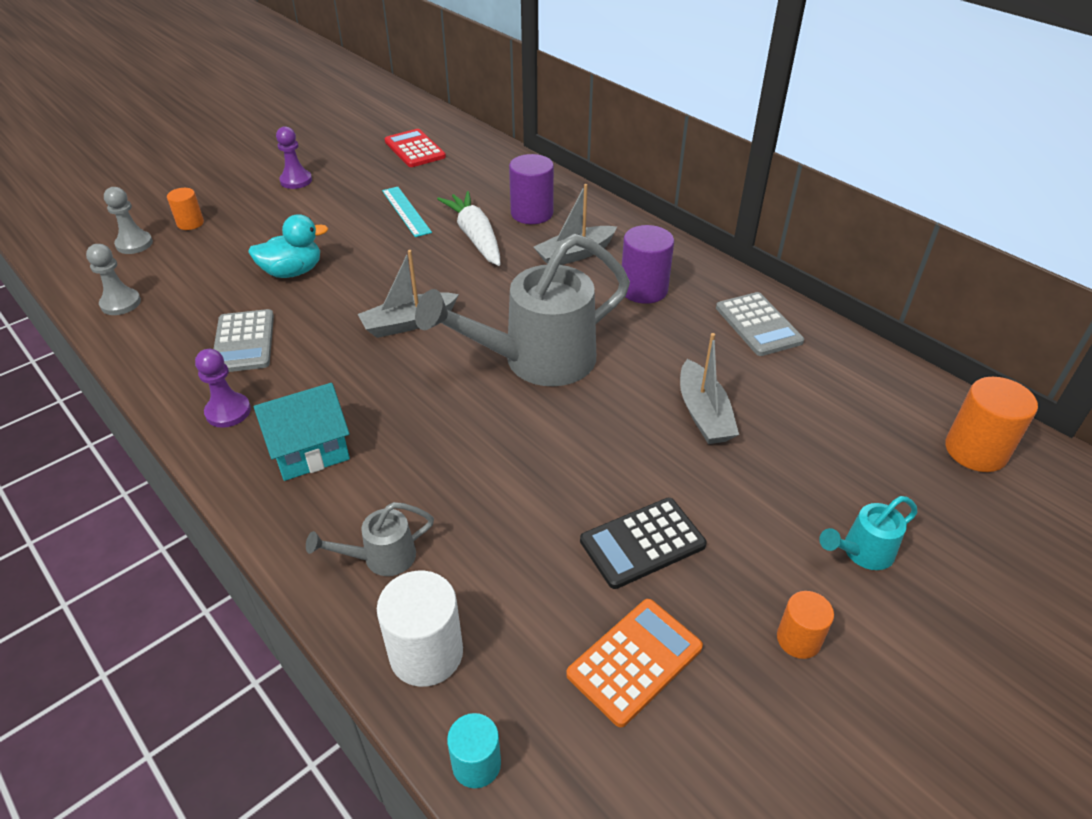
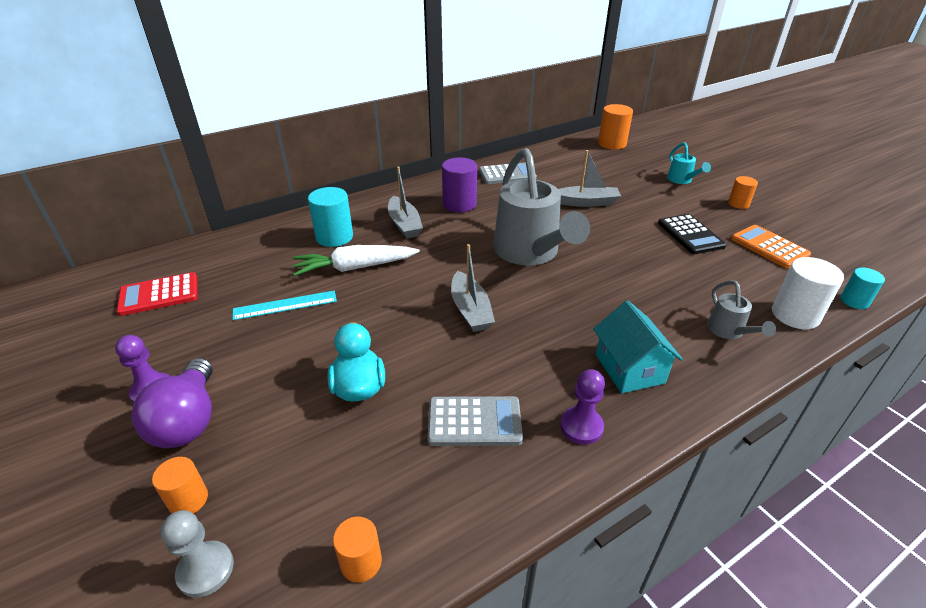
camera: 80 degrees left, 5 degrees down
(120, 303) = (361, 562): grey pawn -> orange cylinder
(263, 203) = (188, 420): none -> purple light bulb
(532, 213) = (334, 237): purple cylinder -> turquoise cylinder

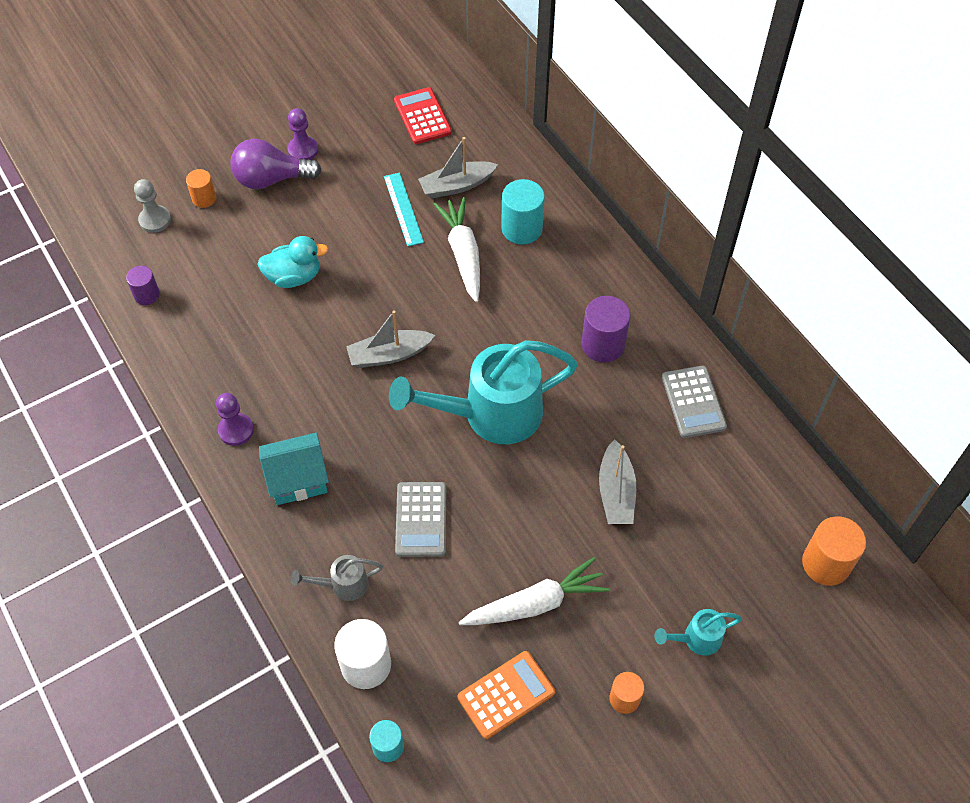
camera: 90 degrees right, 20 degrees up
(361, 562) = (147, 295): orange cylinder -> purple cylinder
(404, 224) = (551, 290): grey boat -> grey boat (456, 186)
(474, 422) = (249, 356): grey calculator -> grey calculator (421, 519)
(530, 253) = (491, 414): grey watering can -> turquoise watering can
(690, 235) = (535, 604): black calculator -> white carrot

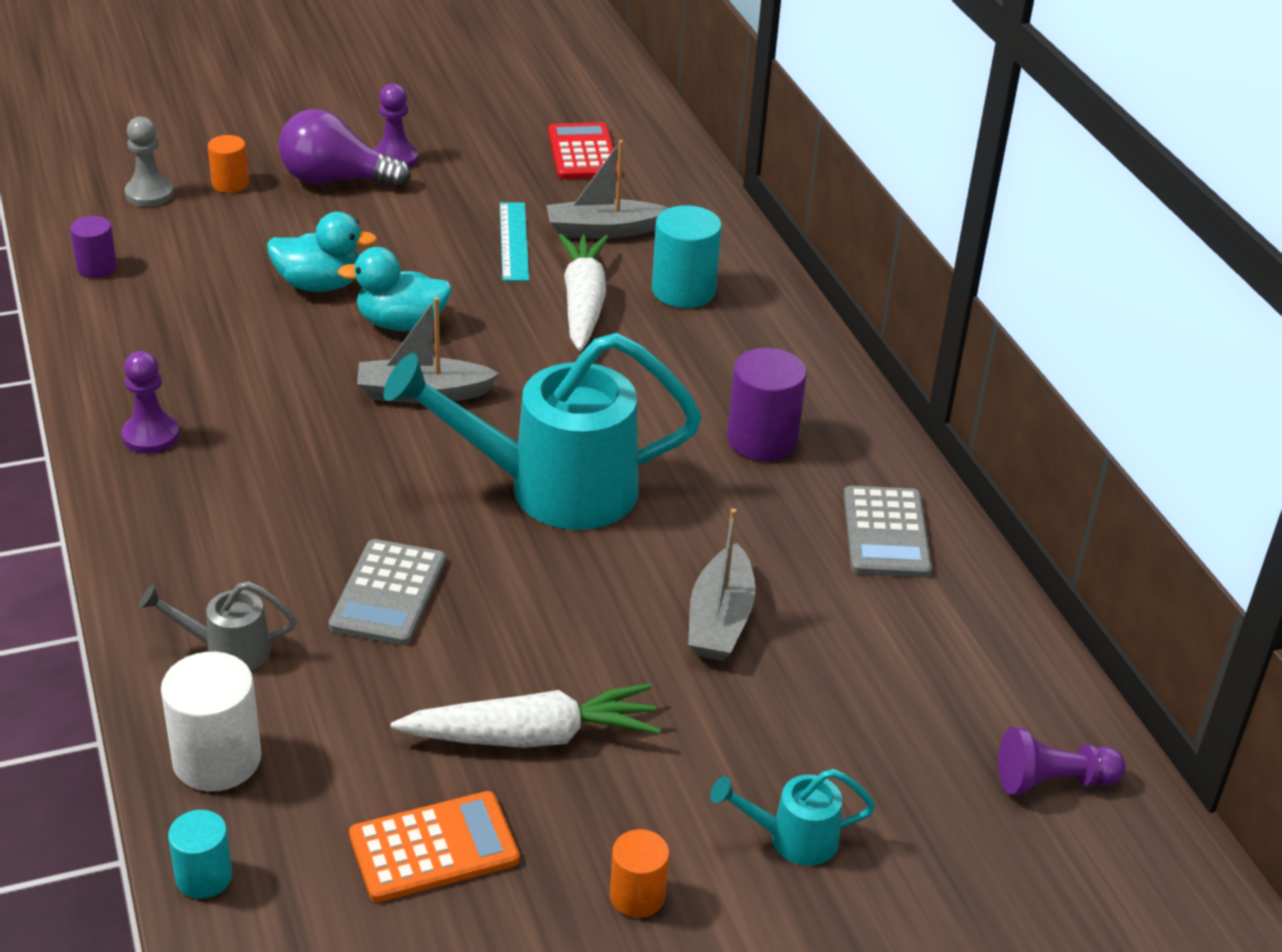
camera: 10 degrees right, 20 degrees down
(298, 479) = (217, 509): turquoise house -> none
(356, 299) = (401, 324): none -> turquoise duck
(826, 563) = (1052, 781): orange cylinder -> purple pawn

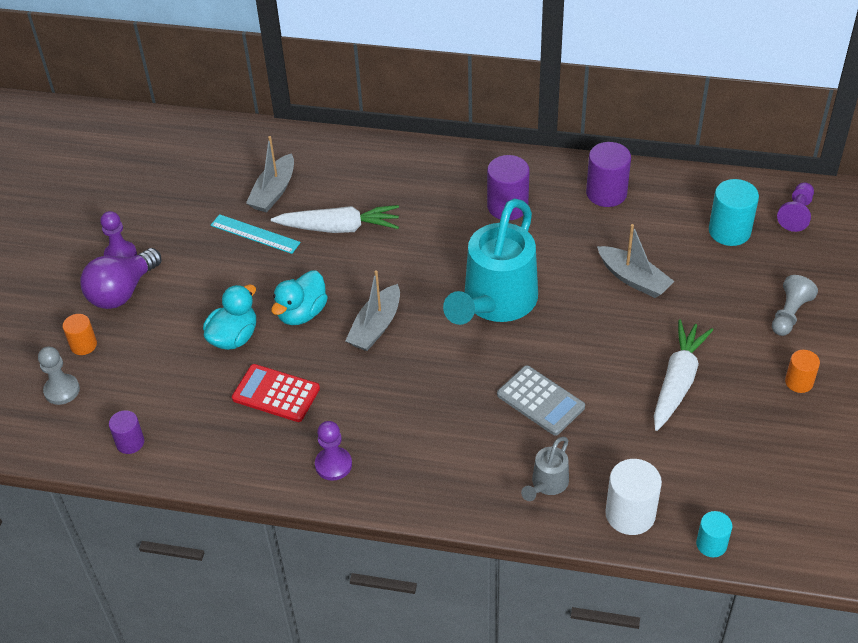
camera: 55 degrees left, 10 degrees up
(434, 848) = (734, 446): orange calculator -> none
(583, 153) = (185, 169): red calculator -> red calculator (276, 394)
(583, 303) = (339, 228): white carrot -> white carrot turned 150 degrees clockwise
(683, 291) = (357, 183): turquoise cylinder -> turquoise cylinder (729, 231)
(792, 839) = (789, 314): turquoise watering can -> grey pawn
(886, 533) = (606, 193): grey calculator -> purple cylinder

